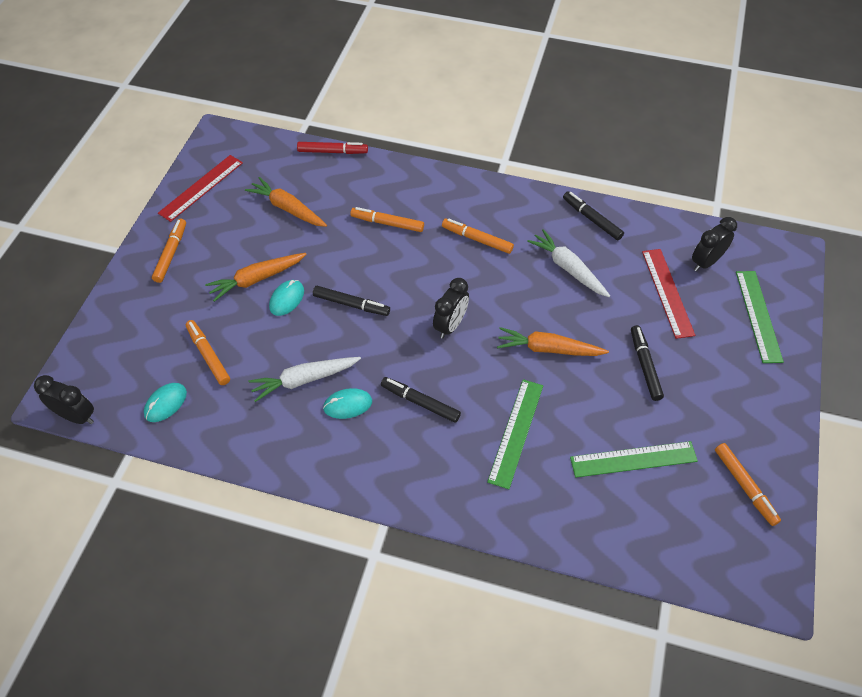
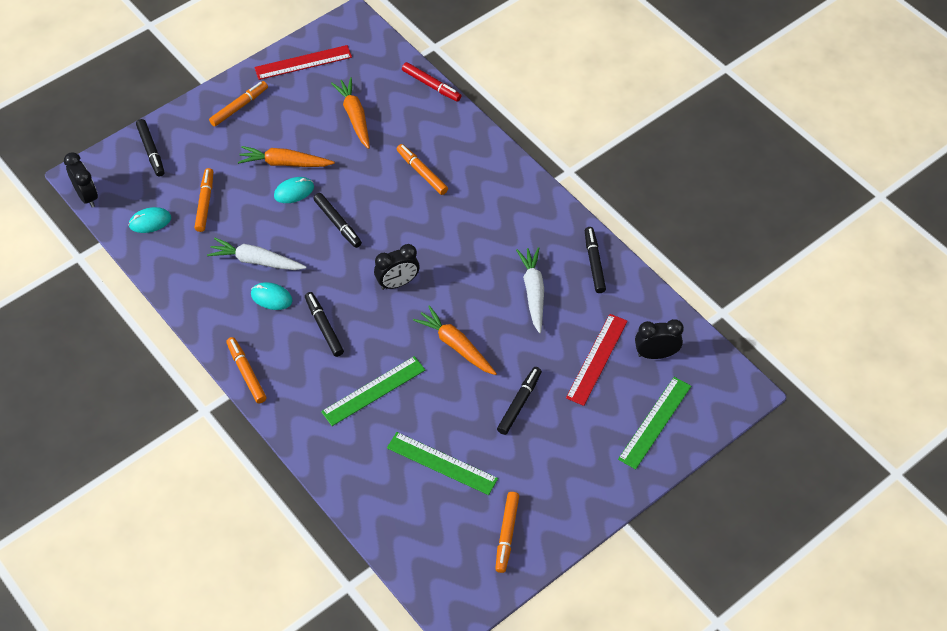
camera: 35 degrees right, 0 degrees up
(112, 337) = (151, 150): none -> black marker
(477, 239) = (481, 226): orange marker -> orange marker (246, 373)

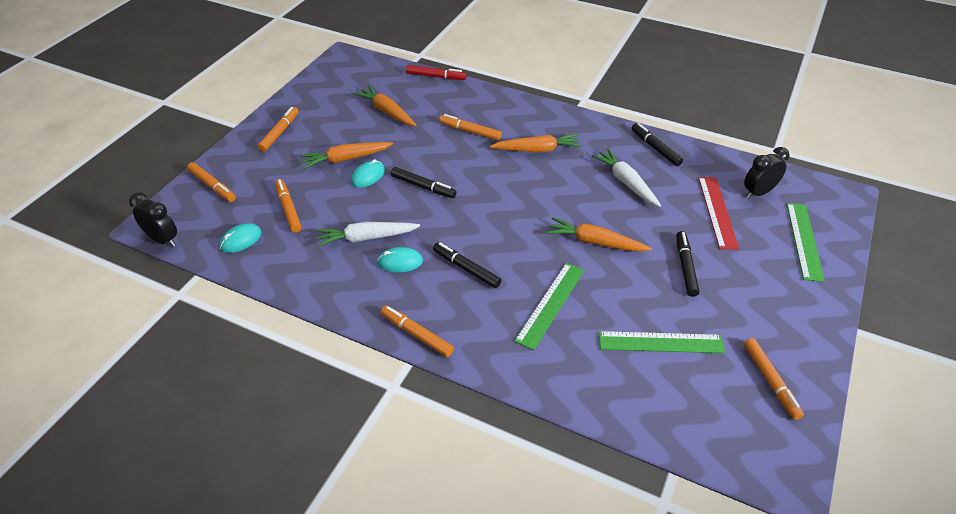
camera: 25 degrees left, 10 degrees down
(151, 150) = (212, 186): black marker -> orange marker
(303, 62) = (318, 90): red ruler -> none
(397, 283) = (508, 213): black clock -> none
(473, 220) = (537, 150): none -> orange carrot

